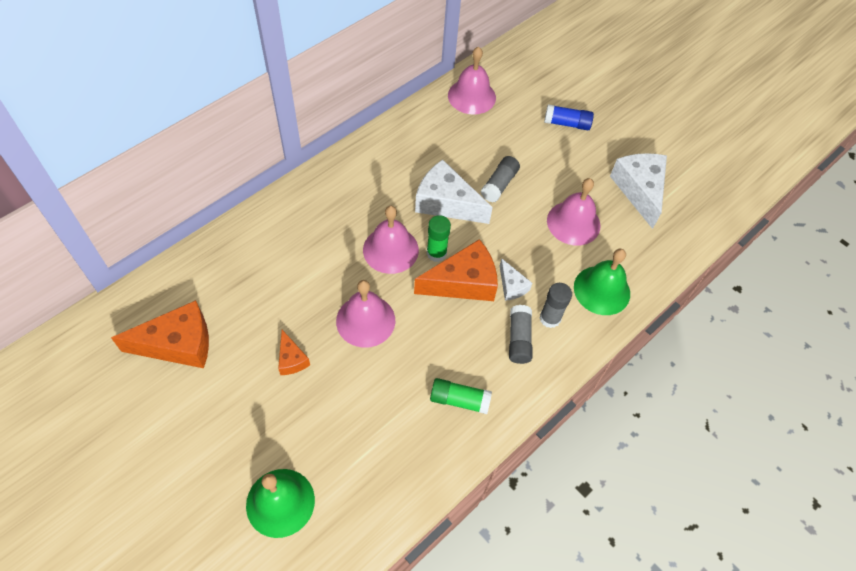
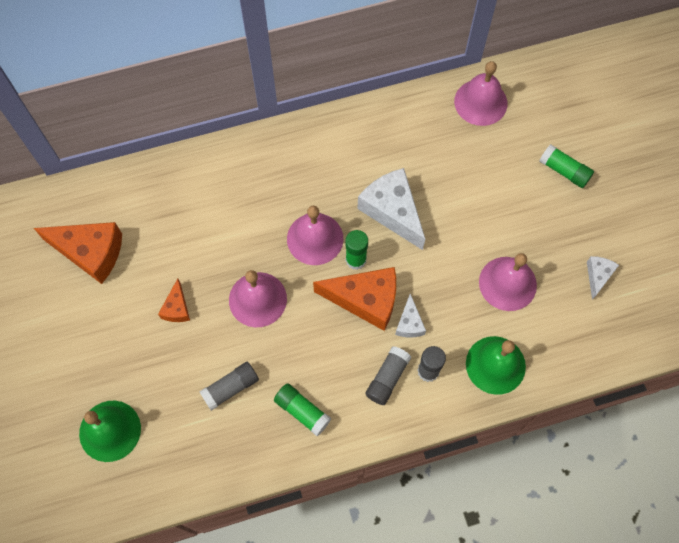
camera: 30 degrees right, 10 degrees up
(499, 184) = (455, 212): grey glue stick -> grey glue stick (231, 388)
(567, 124) = (564, 171): blue glue stick -> green glue stick
(639, 190) = (598, 276): white cheese -> white cheese, size x0.51

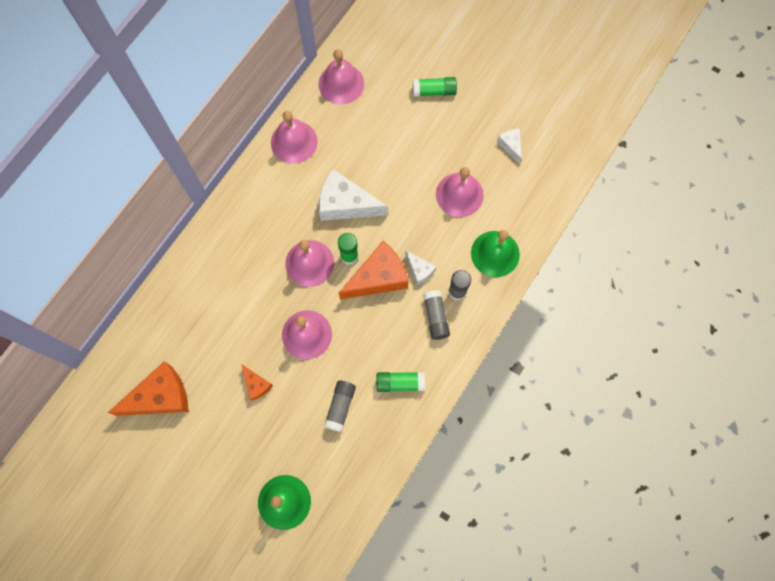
camera: 40 degrees left, 5 degrees up
(393, 122) = (294, 142): none -> pink bell

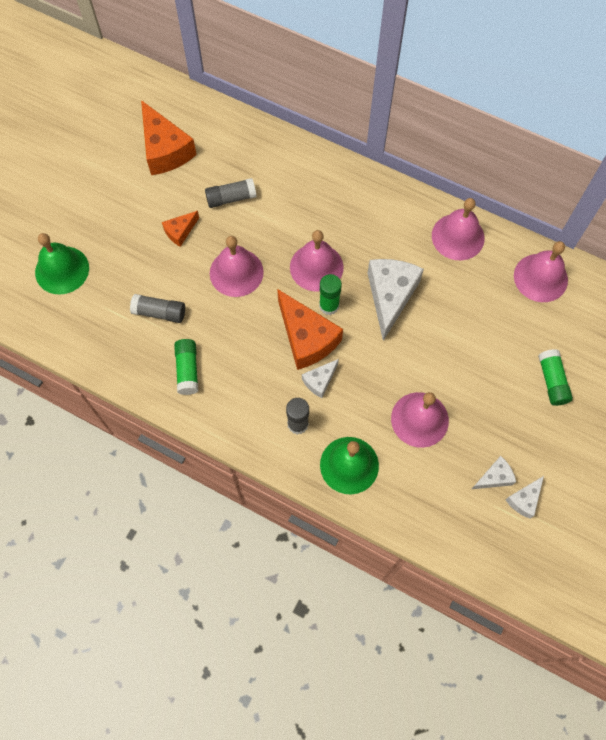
camera: 85 degrees right, 5 degrees down
(436, 317) = (265, 402): grey glue stick -> grey glue stick (231, 198)
(529, 127) = (524, 499): none -> white cheese

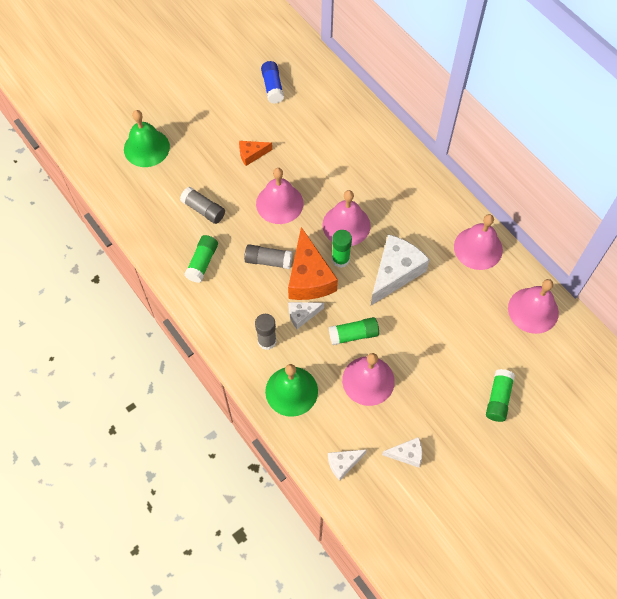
camera: 25 degrees right, 5 degrees down
(165, 150) = (272, 87): orange cheese -> blue glue stick
(231, 198) = (305, 144): grey glue stick -> grey glue stick (268, 261)
(381, 378) = (353, 335): none -> green glue stick
(524, 499) = (423, 484): white cheese -> white cheese (343, 464)

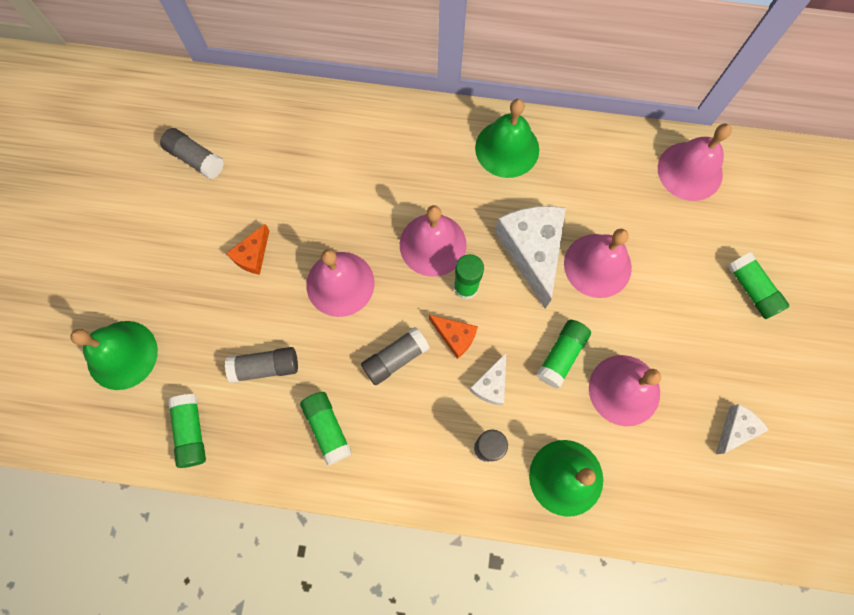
camera: 45 degrees left, 10 degrees up
(141, 208) = (191, 432): none -> green glue stick
(272, 87) = (196, 159): blue glue stick -> grey glue stick
(309, 277) = (455, 336): orange cheese -> orange cheese, size x0.51
(343, 464) = (692, 501): white cheese -> none
(439, 212) = (507, 148): none -> green bell
(478, 248) = (580, 153): pink bell -> pink bell (597, 265)

